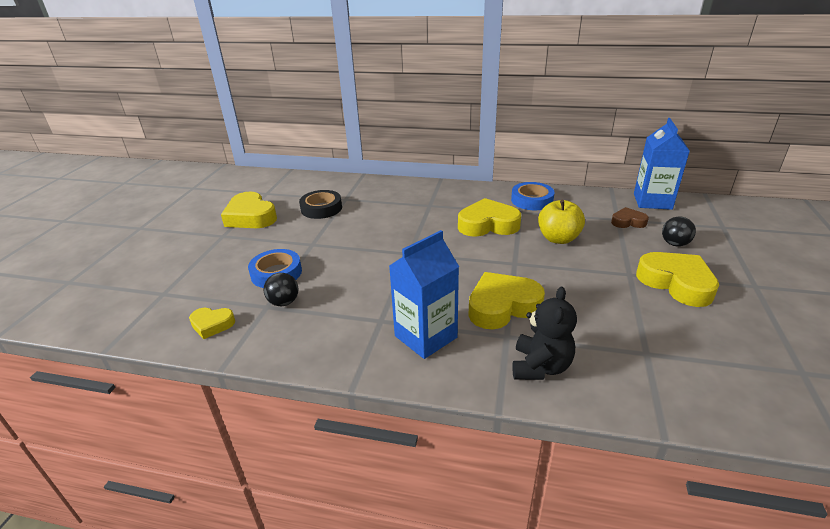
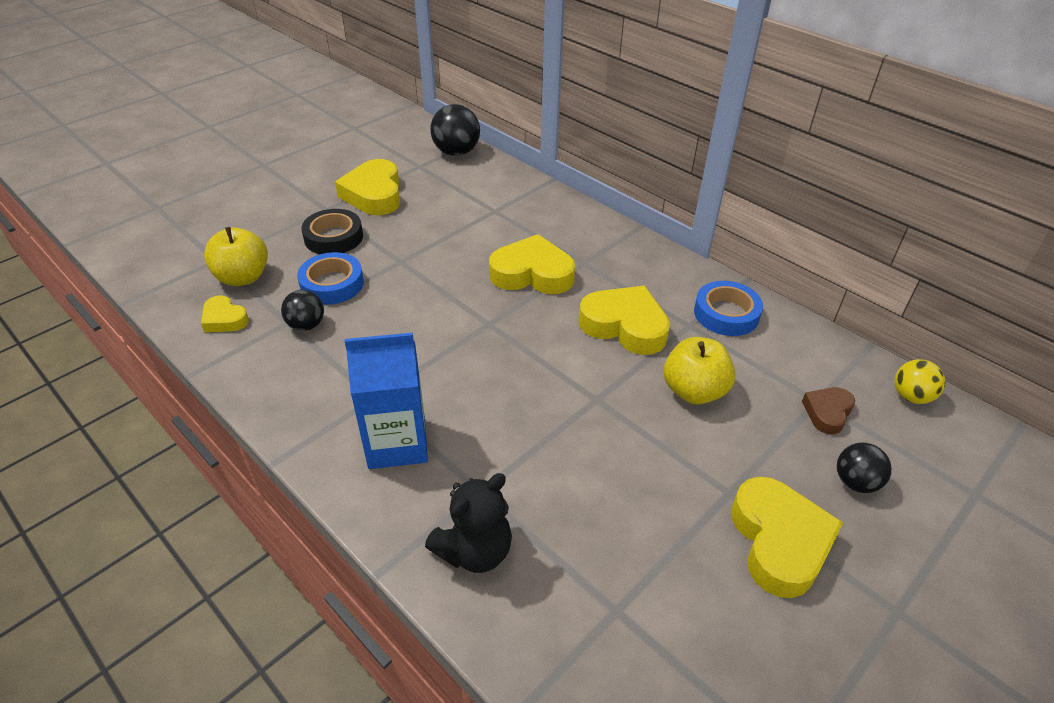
camera: 30 degrees right, 10 degrees up
(199, 295) = (243, 277): none -> yellow apple
(285, 179) = (456, 152): none -> black ball
(321, 208) = (456, 214): black tape -> black tape (333, 237)
(502, 306) = (517, 450): yellow heart -> yellow heart (532, 274)
(628, 222) = (827, 412): brown heart -> brown heart turned 90 degrees counterclockwise
(652, 201) = (911, 396): blue carton -> yellow ball

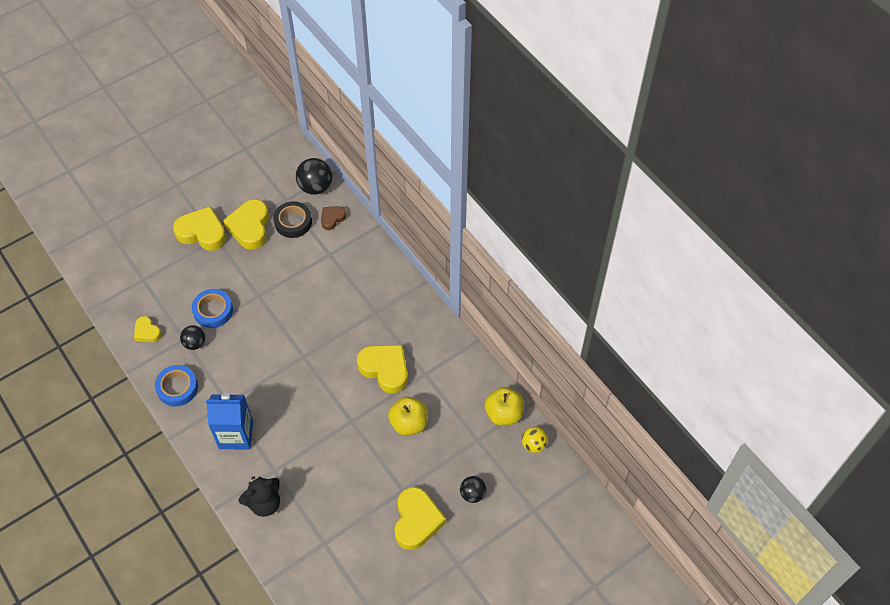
camera: 10 degrees right, 15 degrees up
(243, 277) = (159, 298): yellow apple -> yellow apple (503, 414)
(333, 237) = (218, 268): black tape -> black tape (293, 222)
(532, 274) = (340, 318): yellow heart -> yellow heart (202, 232)
(726, 314) = (451, 368): blue tape -> blue tape (177, 387)
(827, 412) = (479, 448): brown heart -> brown heart (332, 218)

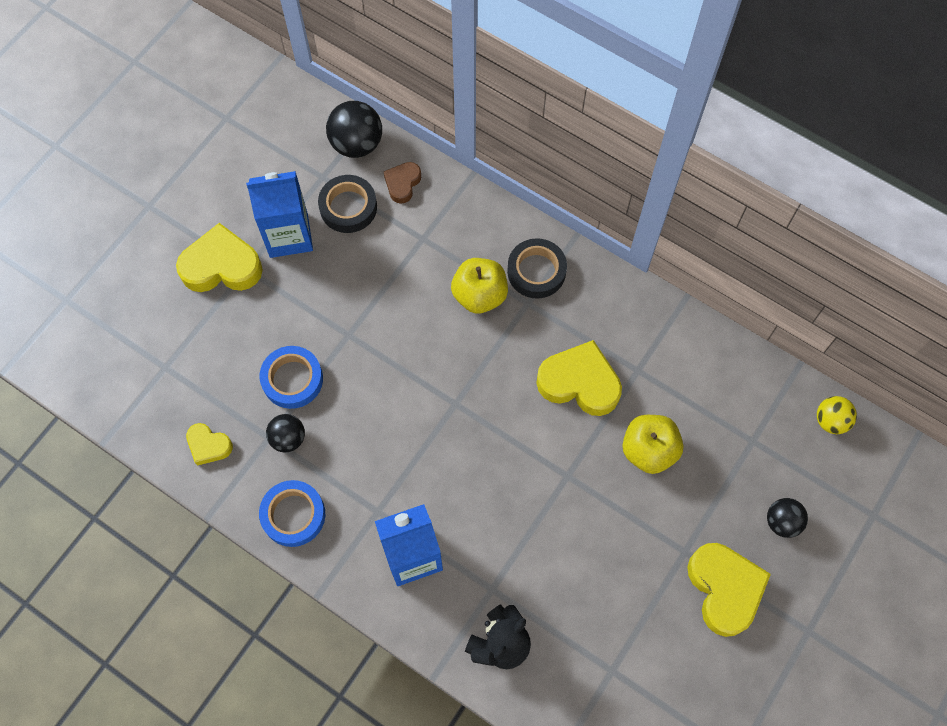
camera: 20 degrees left, 10 degrees up
(250, 227) = (289, 235): yellow heart -> blue carton
(390, 295) = (536, 271): none -> black tape
(503, 414) = (770, 390): yellow apple -> yellow apple (479, 295)

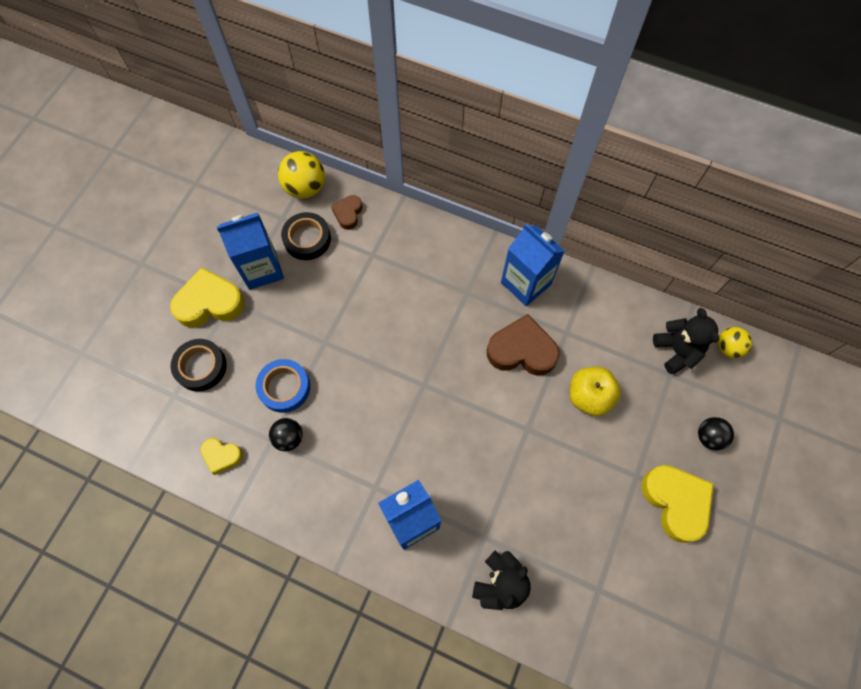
camera: 10 degrees left, 0 degrees up
(293, 515) = (304, 503): blue tape -> none
(357, 144) = (305, 188): black ball -> yellow ball
(479, 295) = (427, 293): yellow apple -> none
(536, 271) = (469, 266): black tape -> black tape (201, 367)
(579, 382) = (522, 350): yellow heart -> brown heart
(601, 303) = (526, 283): none -> blue carton
(767, 414) = (676, 351): none -> black teddy bear

